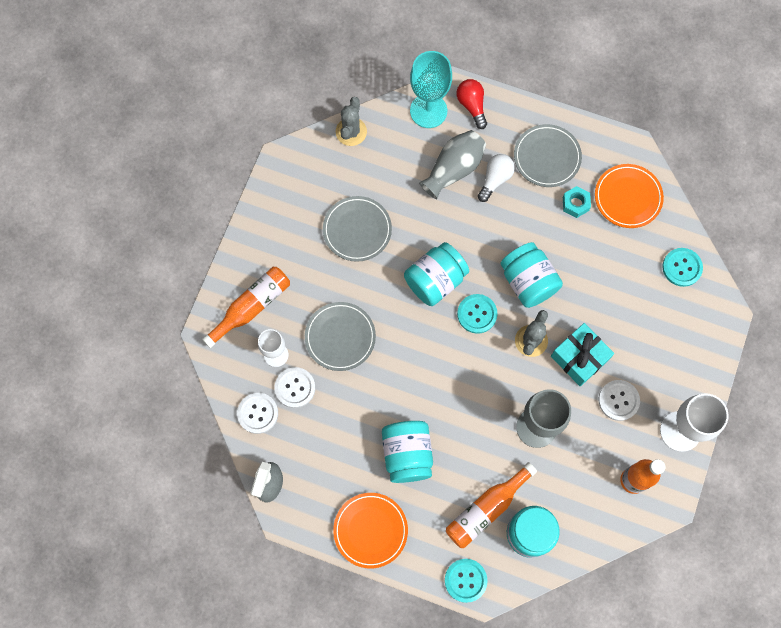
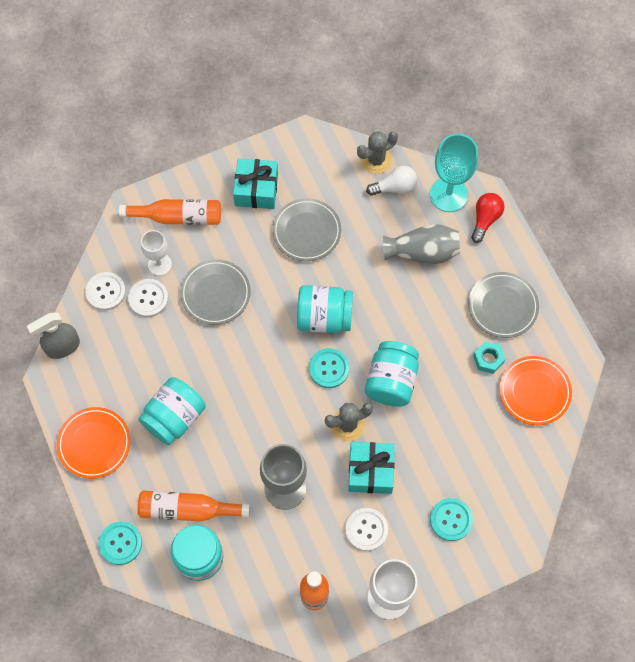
camera: 45 degrees right, 5 degrees down
(288, 233) = (256, 189): none -> turquoise gift
(495, 179) = (446, 287): white light bulb -> white light bulb (395, 187)
(682, 267) = (521, 481): turquoise button -> turquoise button (451, 519)

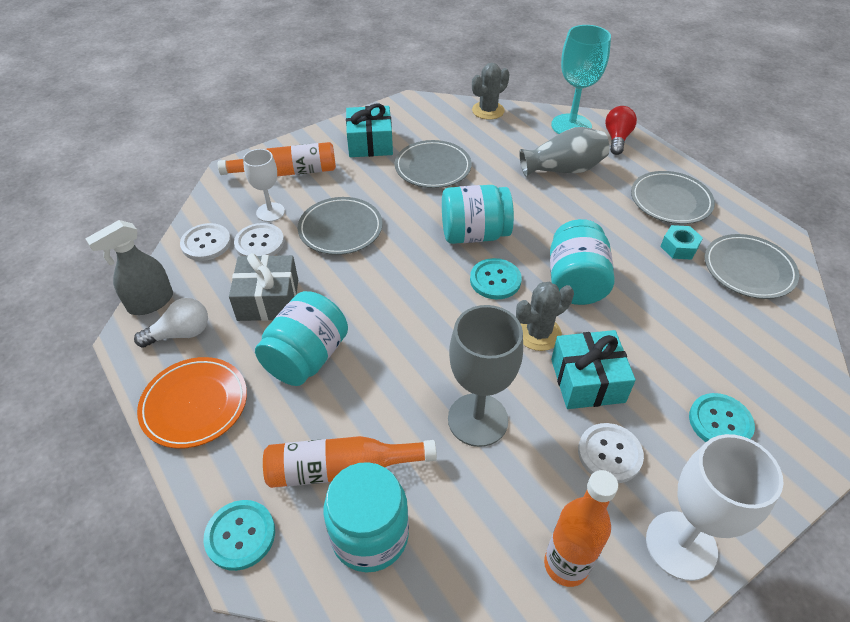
camera: 10 degrees left, 20 degrees down
(151, 359) = (268, 299): none -> grey gift
(395, 187) = (514, 127): white light bulb -> white light bulb (181, 333)
(534, 391) = (748, 269): orange plate -> grey plate

